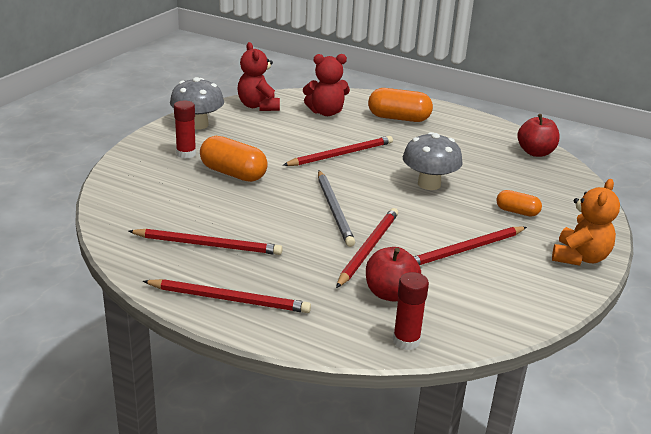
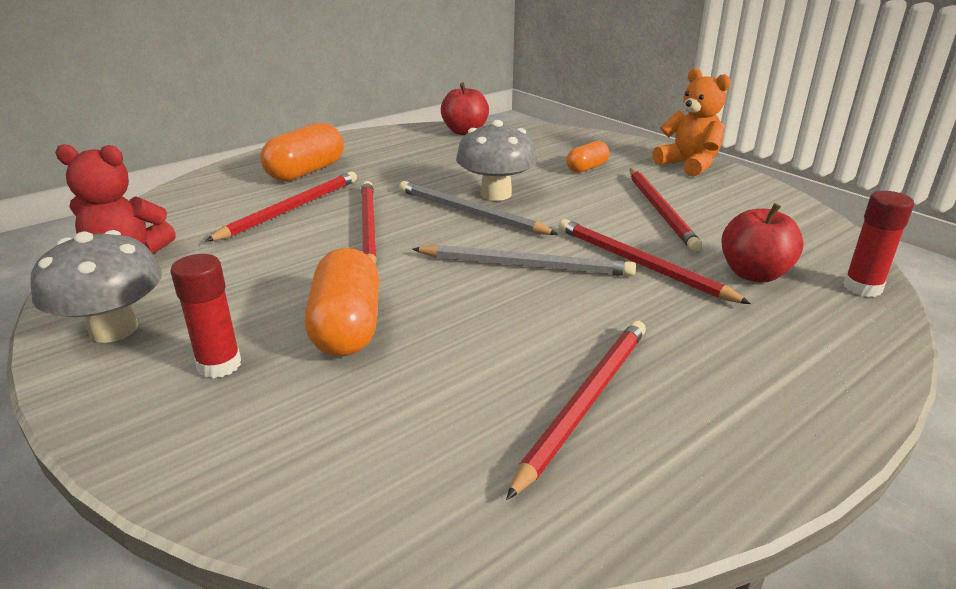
camera: 65 degrees left, 0 degrees up
(229, 299) = (768, 411): red pencil -> red pencil (291, 209)
(233, 173) = (347, 327): orange capsule -> orange capsule turned 60 degrees counterclockwise
(326, 112) = (226, 210): red teddy bear -> none
(390, 180) = (470, 213): none -> grey pencil

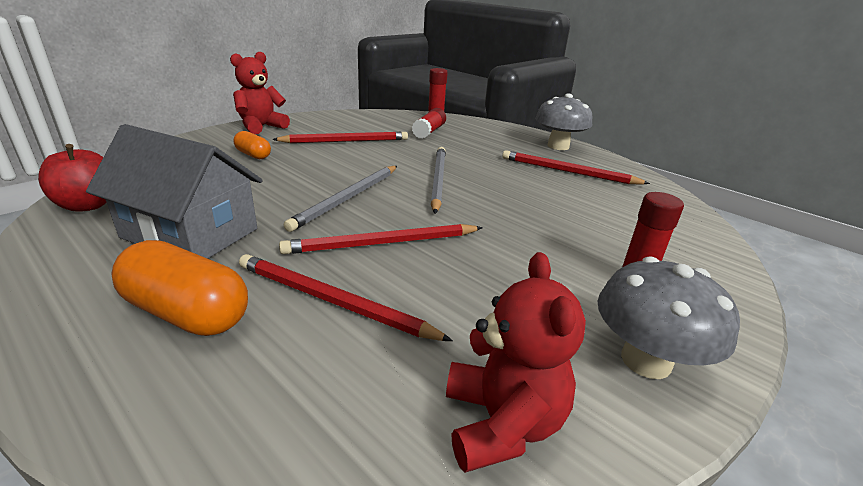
camera: 100 degrees left, 0 degrees up
(347, 327) = (552, 235): orange capsule -> none
(411, 162) = (190, 233): none -> grey house
(496, 194) = (305, 188): grey mushroom -> grey mushroom (558, 146)
(640, 264) = (426, 152): red pencil -> none
(689, 165) = (261, 127): orange teddy bear -> red teddy bear
(754, 274) = (429, 131): red apple -> red glue stick

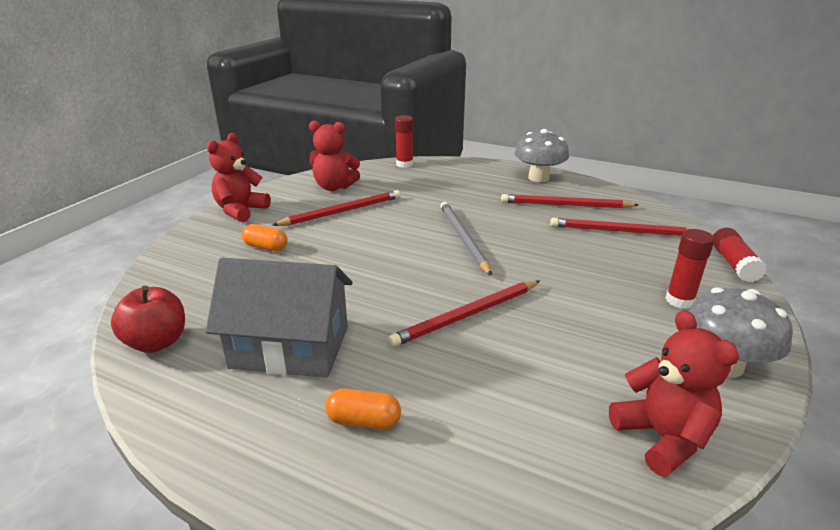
camera: 15 degrees left, 0 degrees up
(187, 313) = (364, 421): orange capsule -> orange capsule, size x0.57
(332, 301) = (471, 378): red pencil -> red pencil (621, 231)
(347, 198) = (399, 277): grey pencil -> none
(356, 123) = (334, 187): none -> red teddy bear
(429, 131) = (412, 183): red glue stick -> red glue stick (733, 264)

